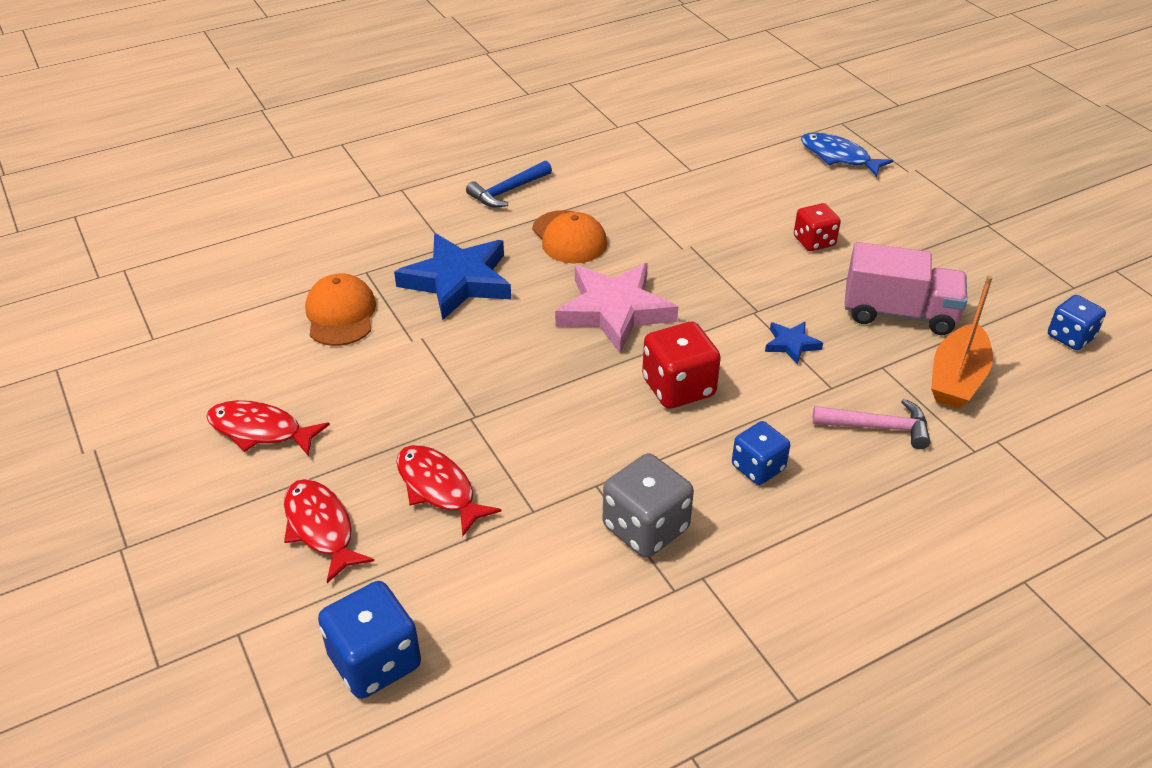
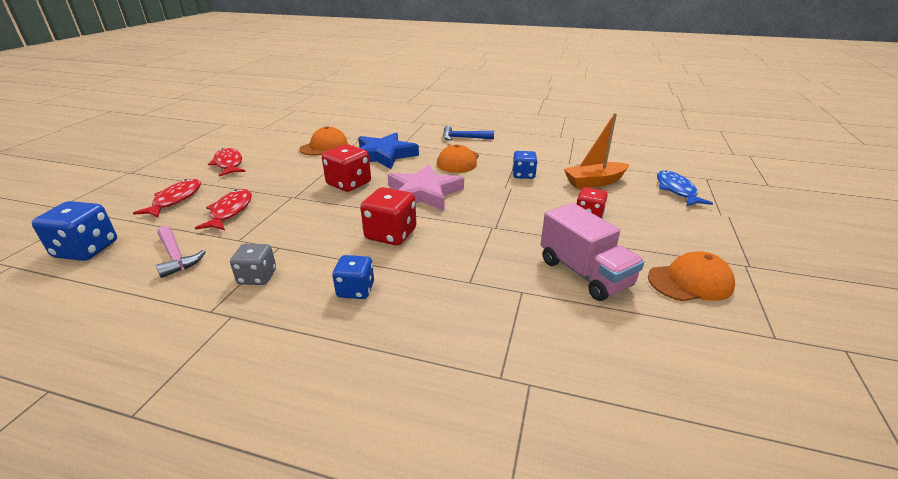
camera: 45 degrees right, 10 degrees down
(504, 353) = (349, 184): none -> red dice
(645, 528) = (257, 277): grey dice -> grey dice, size x0.66
(791, 344) = (485, 250): blue star -> none
(878, 427) = (458, 318): pink hammer -> pink hammer (176, 256)
(957, 378) = (564, 329): orange boat -> orange boat (594, 182)
(975, 269) = (690, 282): none -> orange cap
(1070, 337) = (716, 365): blue dice -> blue dice (523, 175)

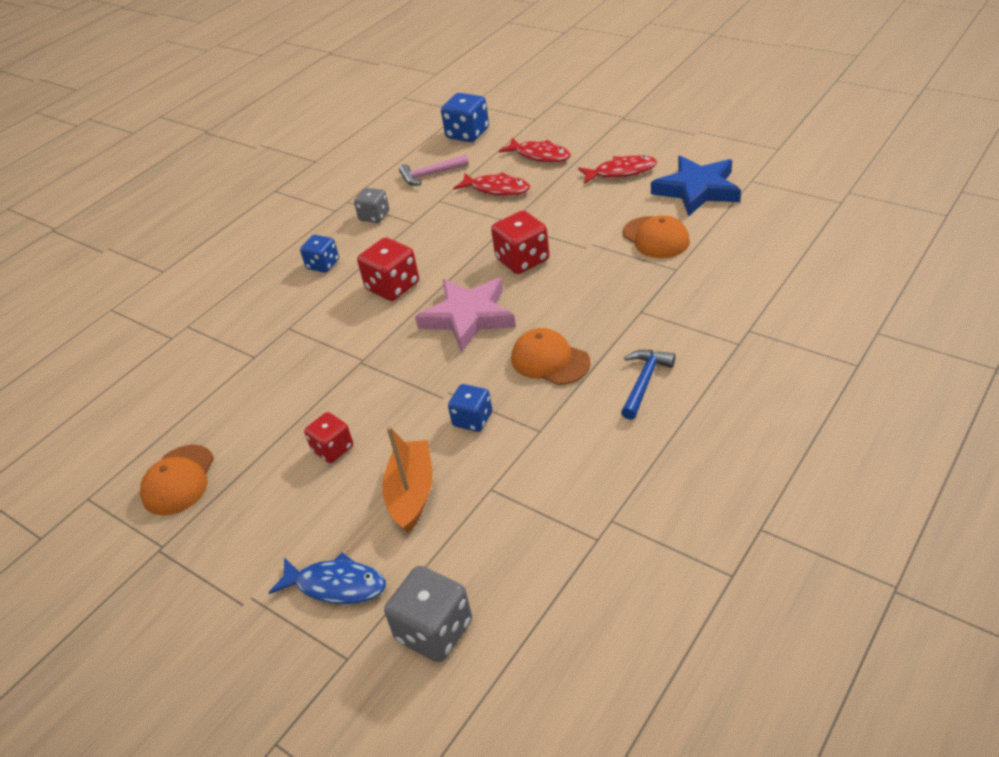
camera: 115 degrees right, 10 degrees up
(384, 155) = (602, 290): blue star -> blue star (697, 190)
(584, 273) = (245, 406): pink truck -> none
(663, 161) = (434, 631): none -> grey dice

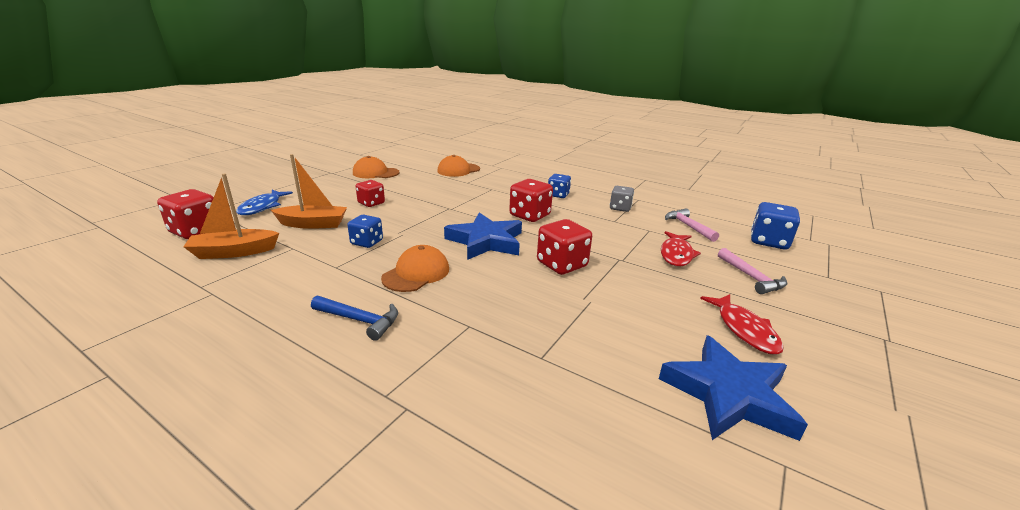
camera: 80 degrees right, 15 degrees down
(434, 631) = (196, 231): grey dice -> red dice
(468, 317) = (486, 241): pink star -> blue star
(505, 547) = (234, 252): none -> orange boat
(539, 155) = (751, 277): red fish -> pink hammer
(656, 238) = (605, 346): orange cap -> orange cap (458, 170)

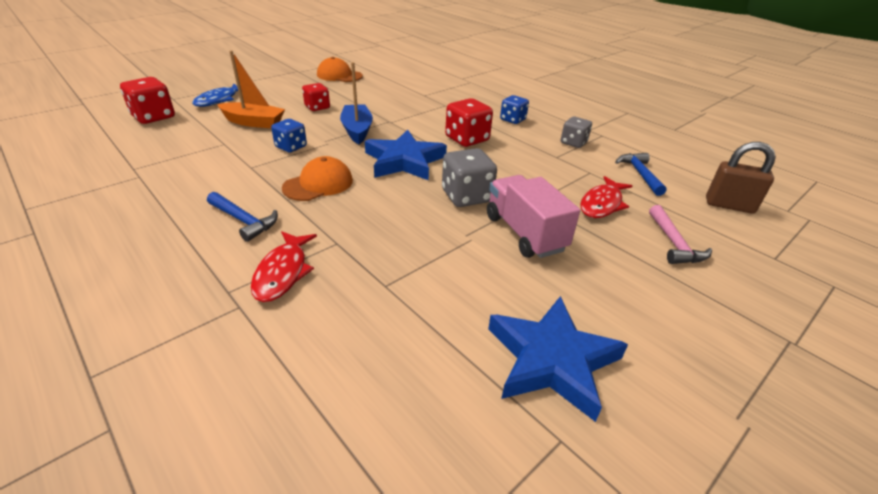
camera: 15 degrees right, 10 degrees up
(234, 252) = (174, 141): orange boat -> none
(424, 219) = (357, 130): none -> blue boat
(458, 170) = (423, 80): orange cap -> none
(562, 264) = (466, 196): red dice -> grey dice
(631, 288) = (524, 233): none -> pink truck
(688, 226) = (640, 174): pink hammer -> blue hammer
(744, 329) = (620, 298): red fish -> red fish (283, 272)
(768, 241) = (729, 205): blue dice -> brown padlock

